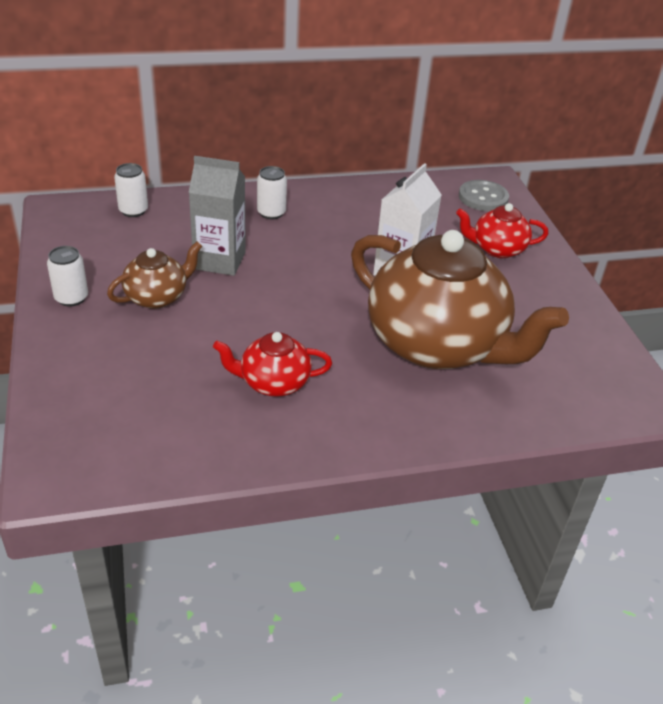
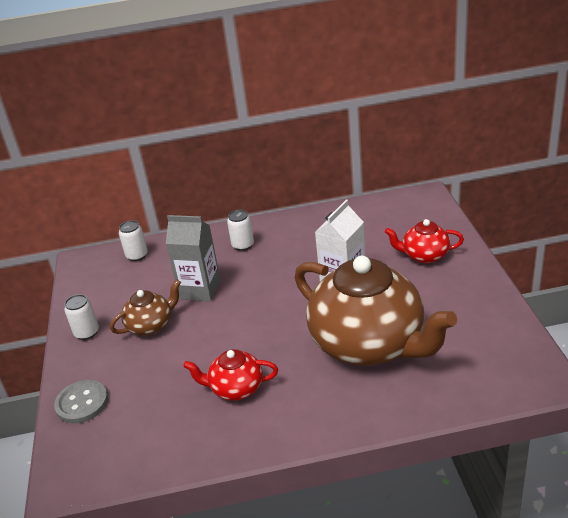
camera: 10 degrees right, 5 degrees down
(483, 197) = (415, 212): grey button -> grey button (82, 403)

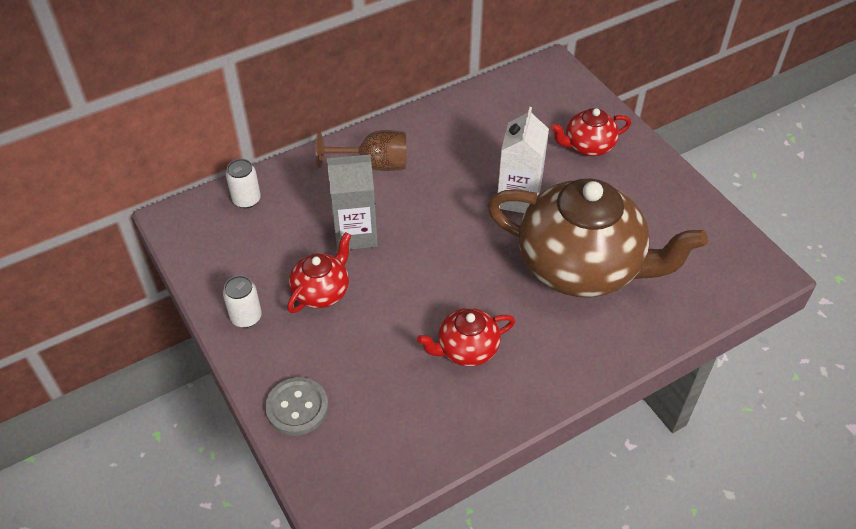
camera: 25 degrees left, 15 degrees up
(151, 325) = (322, 291): brown teapot -> red teapot
(243, 245) = (374, 164): white can -> brown goblet

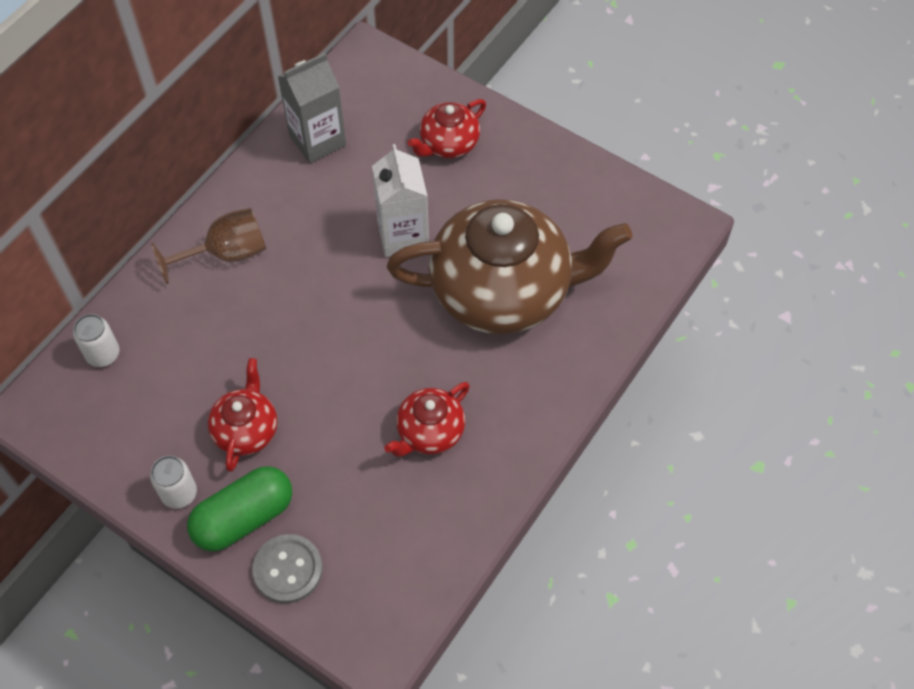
camera: 25 degrees left, 10 degrees up
(284, 354) = (244, 517): none -> green capsule
(355, 233) = (248, 347): grey carton -> grey carton (317, 140)

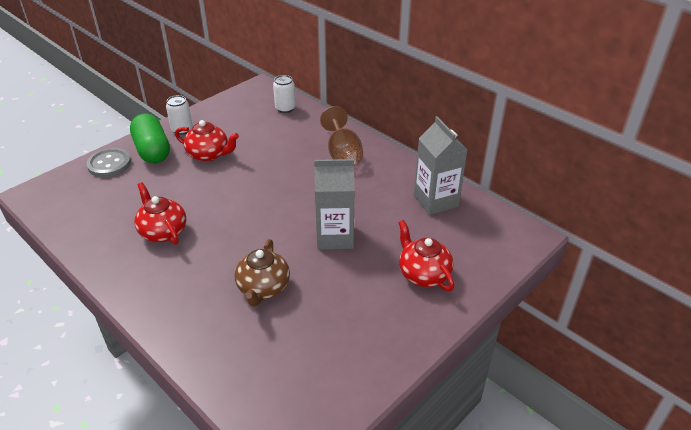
camera: 100 degrees right, 20 degrees down
(403, 235) = (335, 237): white carton -> grey carton
(503, 291) = (263, 288): brown teapot -> brown teapot, size x0.46

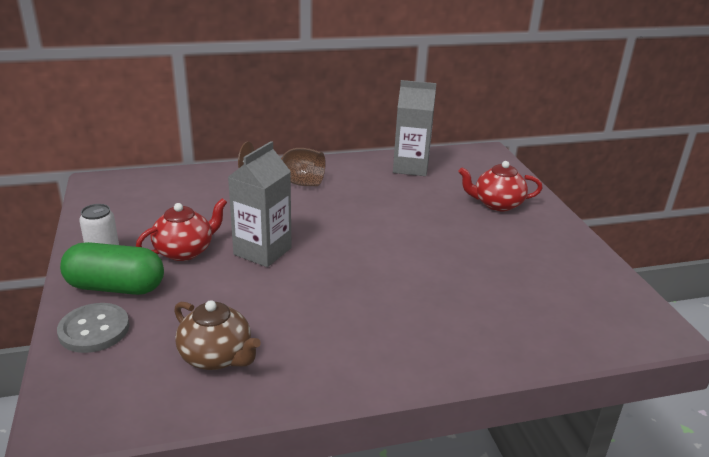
camera: 60 degrees left, 10 degrees down
(163, 232) = (295, 322): red teapot -> none
(263, 288) = (451, 285): brown teapot -> brown teapot (217, 357)
(285, 108) = (167, 182): white can -> none
(335, 237) = (411, 225): grey carton -> grey carton (262, 251)

